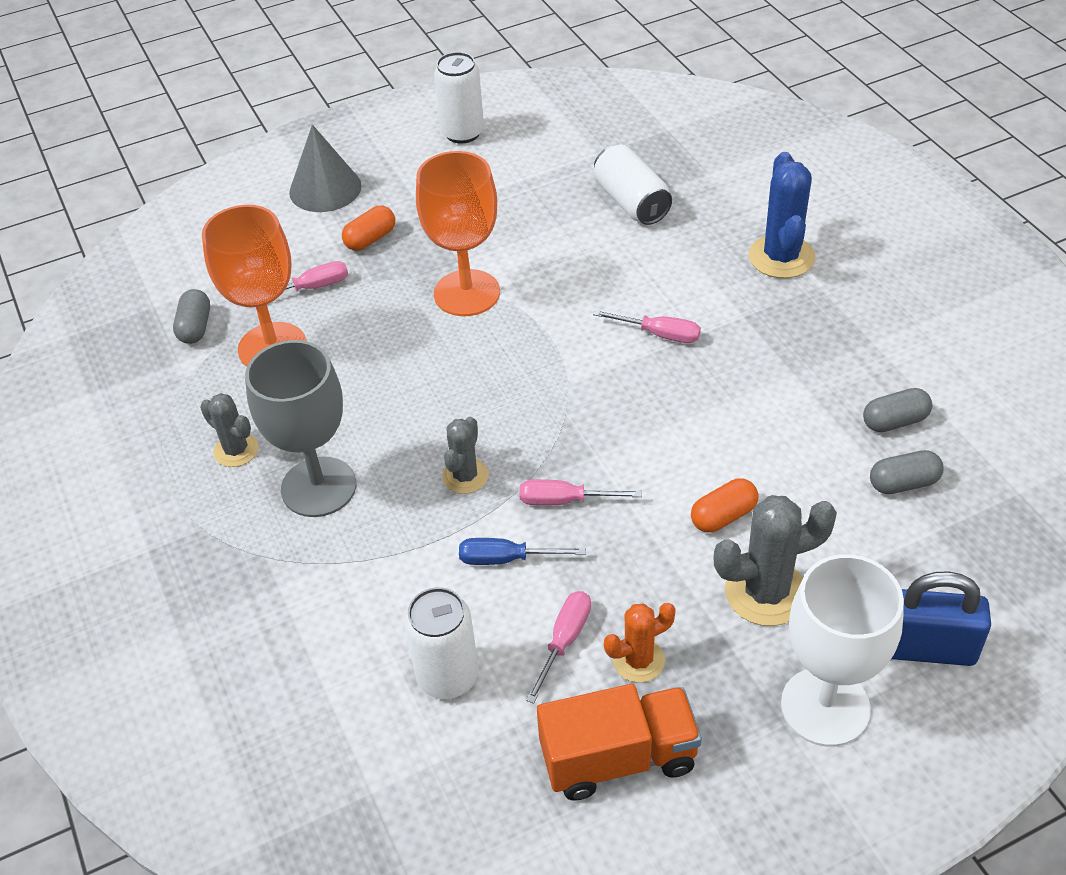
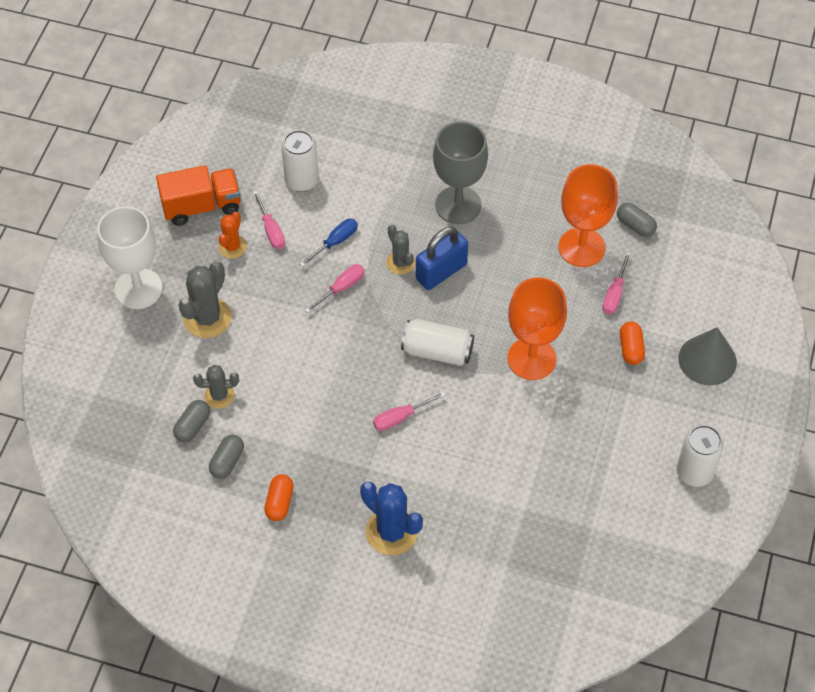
camera: 130 degrees right, 10 degrees up
(236, 450) = (519, 190): grey cactus -> grey cactus (219, 395)
(618, 758) = (201, 206): orange truck -> orange truck turned 135 degrees counterclockwise
(631, 202) = (523, 502): white can -> white can (437, 351)
(723, 516) = (261, 339): orange capsule -> orange capsule (279, 502)
(925, 648) = (116, 347): blue padlock -> blue padlock (441, 272)

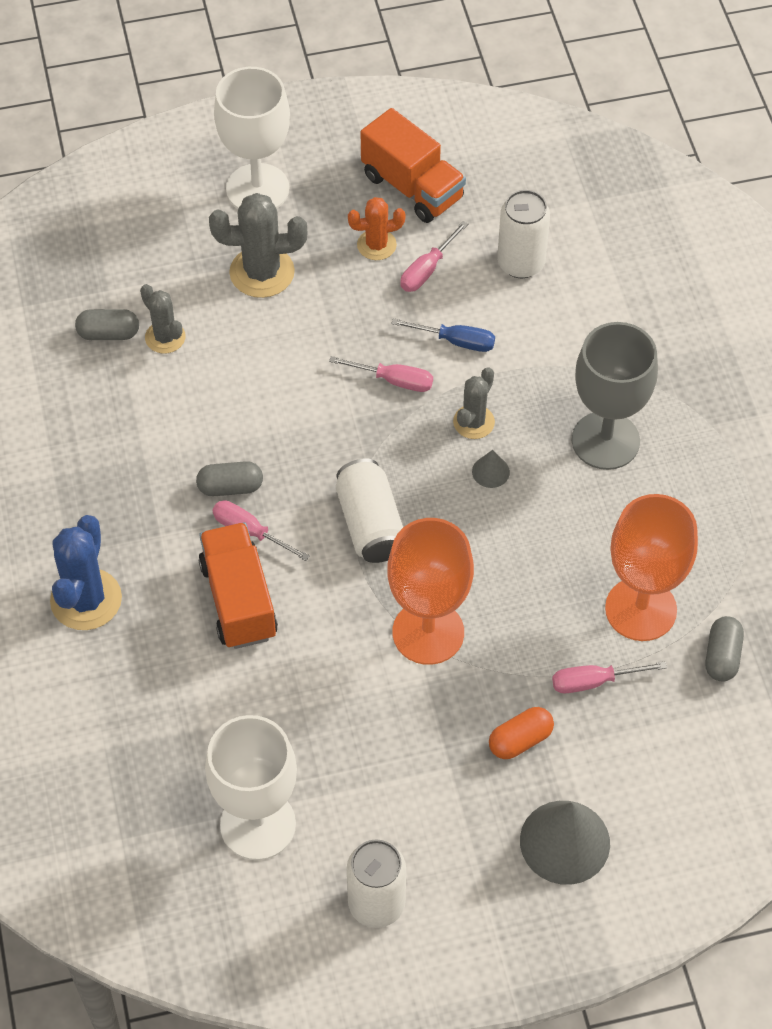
camera: 60 degrees right, 0 degrees up
(227, 462) = (82, 390): grey capsule -> grey capsule (230, 487)
(279, 502) = (59, 467): orange capsule -> none
(441, 272) = (490, 471): blue padlock -> grey cone
(446, 447) = (238, 600): none -> orange truck
(608, 509) = (258, 824): none -> white goblet

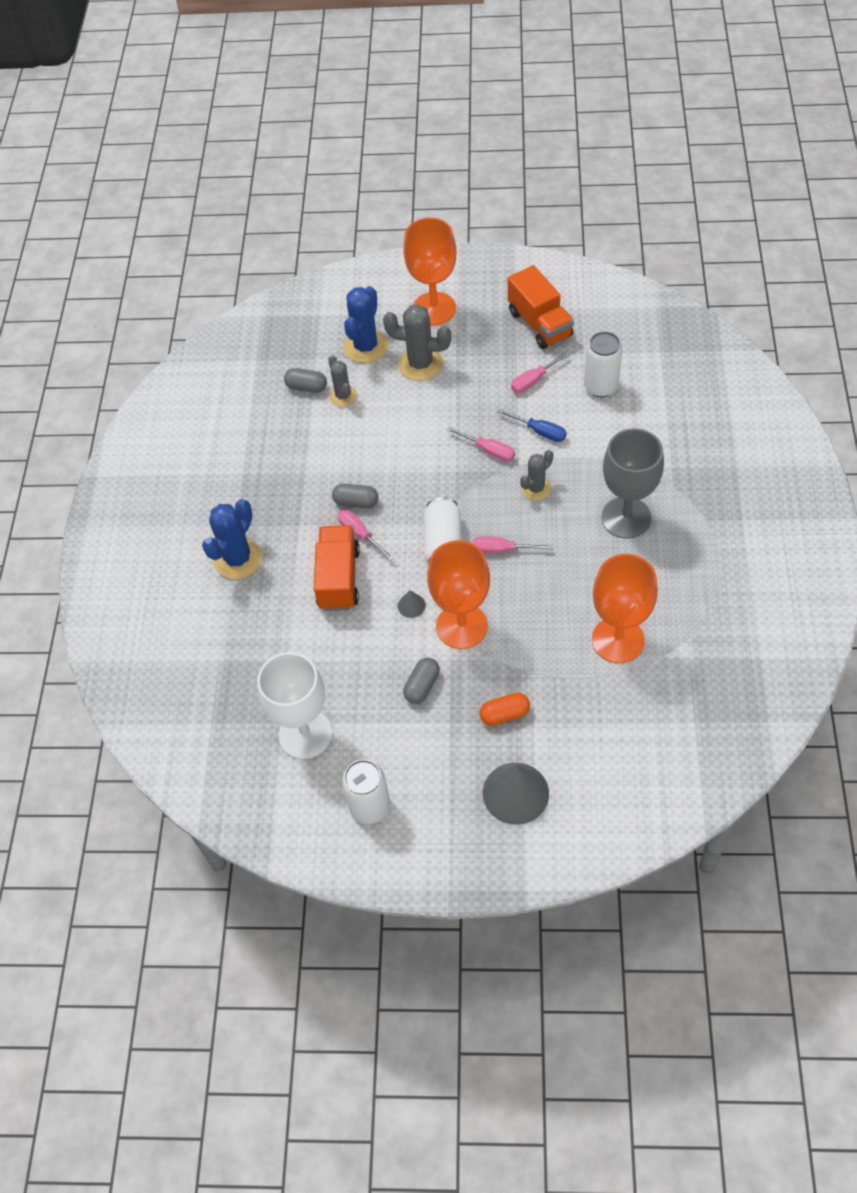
camera: 20 degrees right, 0 degrees up
(176, 260) = (366, 346): none -> blue cactus
(257, 189) = (434, 309): white goblet -> orange goblet
(376, 245) = (503, 358): orange cactus -> none
(490, 471) = (538, 524): grey cone -> grey cone (411, 605)
(594, 682) = (569, 684): pink screwdriver -> pink screwdriver (502, 550)
(722, 656) = (668, 685): grey capsule -> grey capsule (422, 686)

